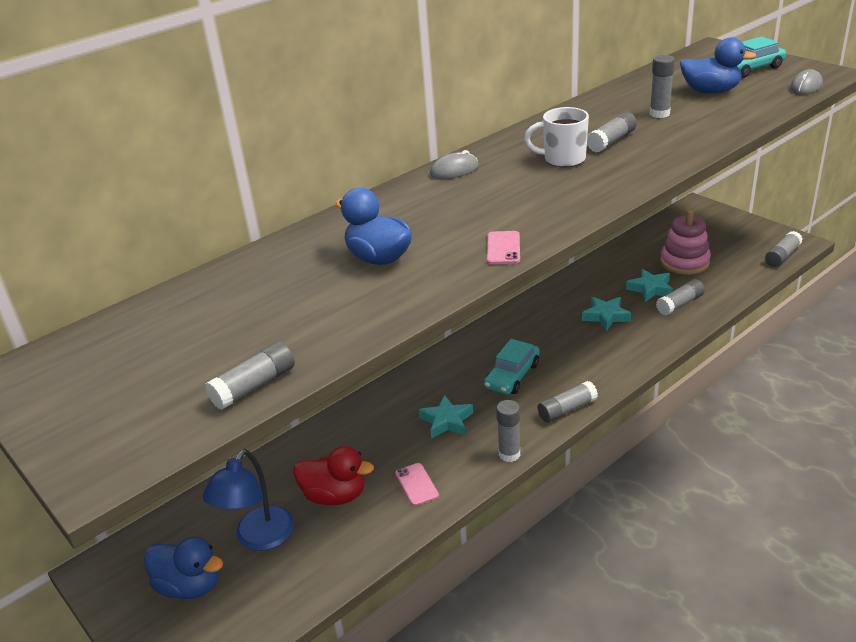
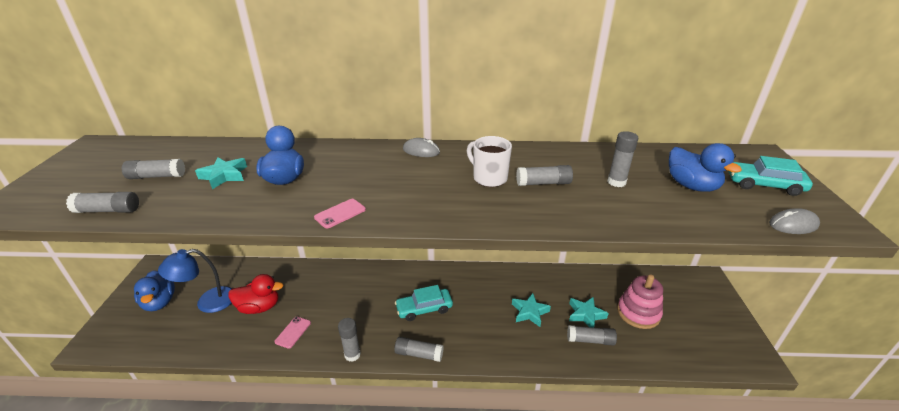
camera: 40 degrees right, 0 degrees up
(335, 496) = (259, 307): red duck -> red duck turned 60 degrees counterclockwise
(446, 421) = (357, 308): turquoise star -> turquoise star (224, 176)
(782, 256) = (727, 362): grey glue stick -> grey glue stick (156, 176)

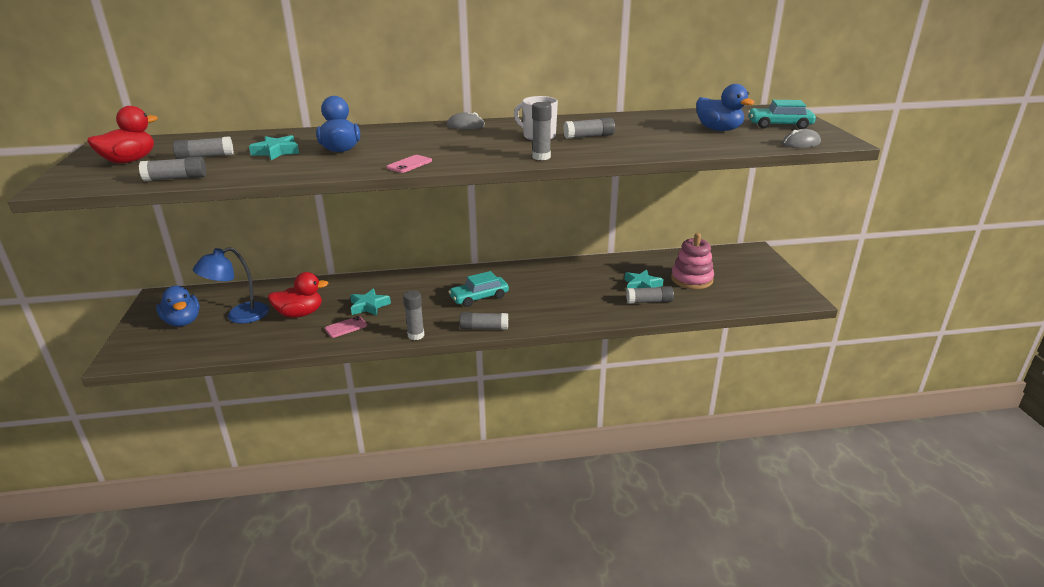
camera: 10 degrees left, 5 degrees down
(88, 175) = (130, 161): none -> red duck
(293, 332) = (346, 327): pink phone -> pink phone turned 45 degrees clockwise
(529, 312) = (587, 289): turquoise star -> turquoise star (369, 306)
(616, 182) = (654, 132): grey glue stick -> grey glue stick (541, 157)

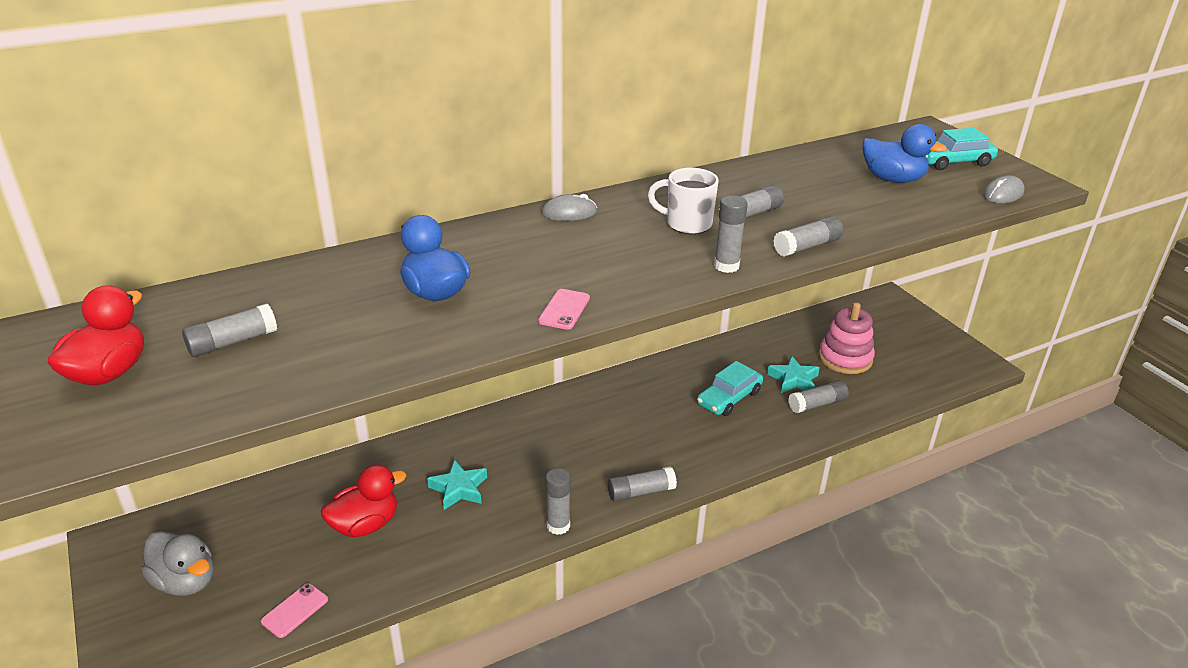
camera: 20 degrees left, 5 degrees up
(176, 178) = (232, 401): grey glue stick -> grey glue stick (807, 246)
(183, 322) = (185, 581): blue duck -> grey duck
(239, 316) = (272, 550): blue lamp -> none
(276, 152) = (339, 312): turquoise star -> none
(346, 327) = (450, 534): pink phone -> pink phone (295, 610)
(479, 297) = (602, 441): turquoise car -> turquoise car (729, 398)

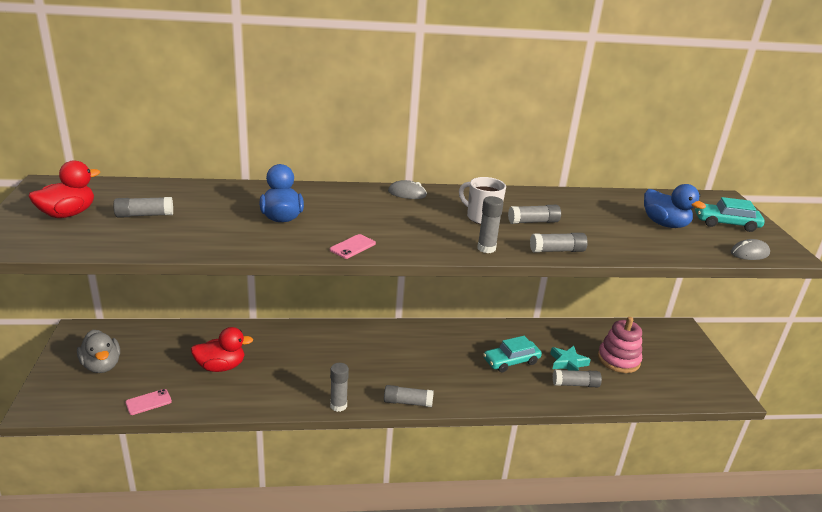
camera: 20 degrees right, 5 degrees down
(459, 489) = (291, 363): turquoise star -> none

